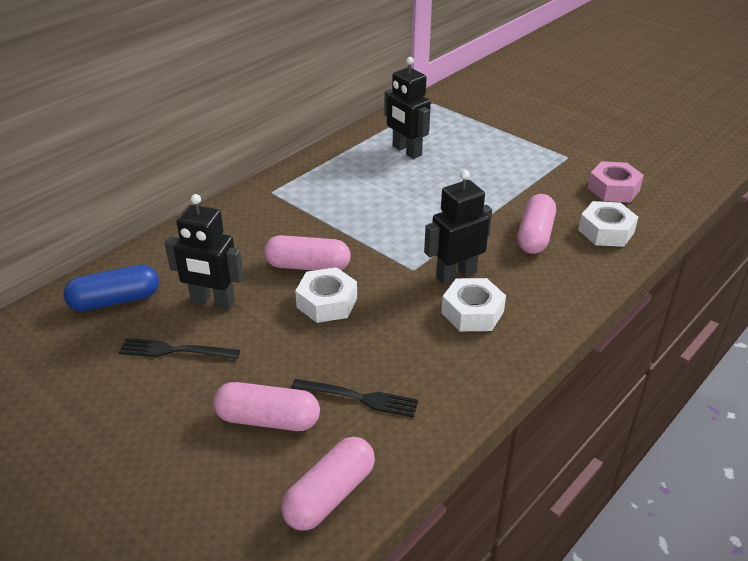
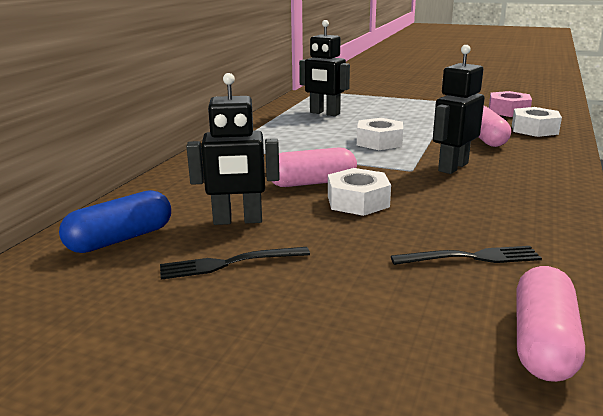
camera: 20 degrees left, 15 degrees down
(268, 419) = (396, 295): pink capsule -> none
(472, 312) = (496, 185): white nut -> white nut (379, 142)

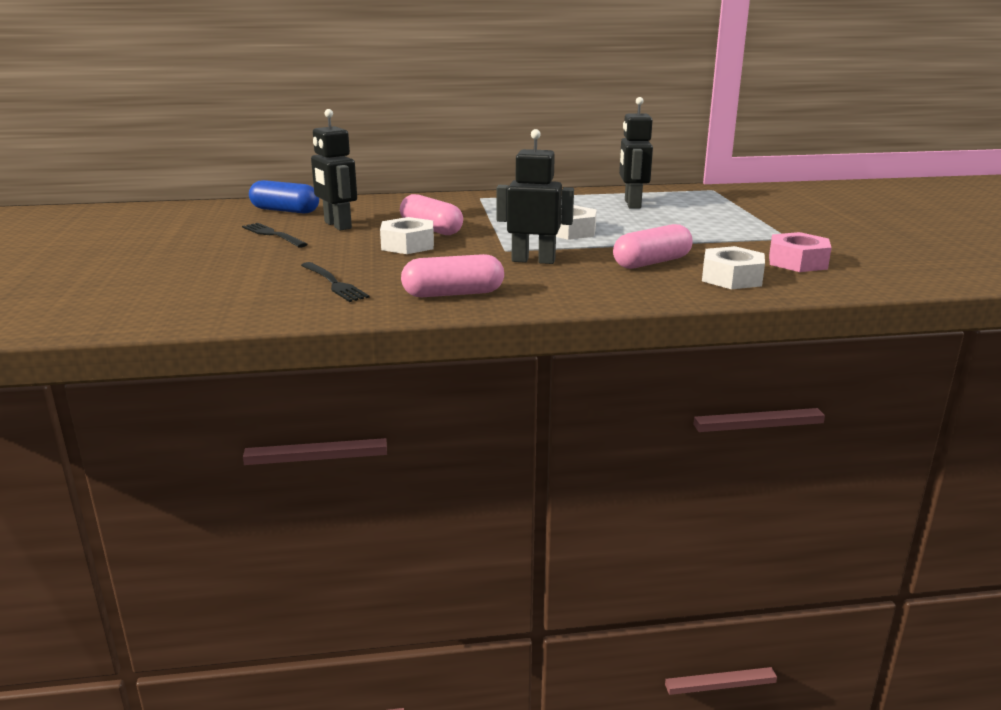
camera: 60 degrees right, 0 degrees up
(543, 342) = (224, 309): pink capsule -> pink capsule (453, 294)

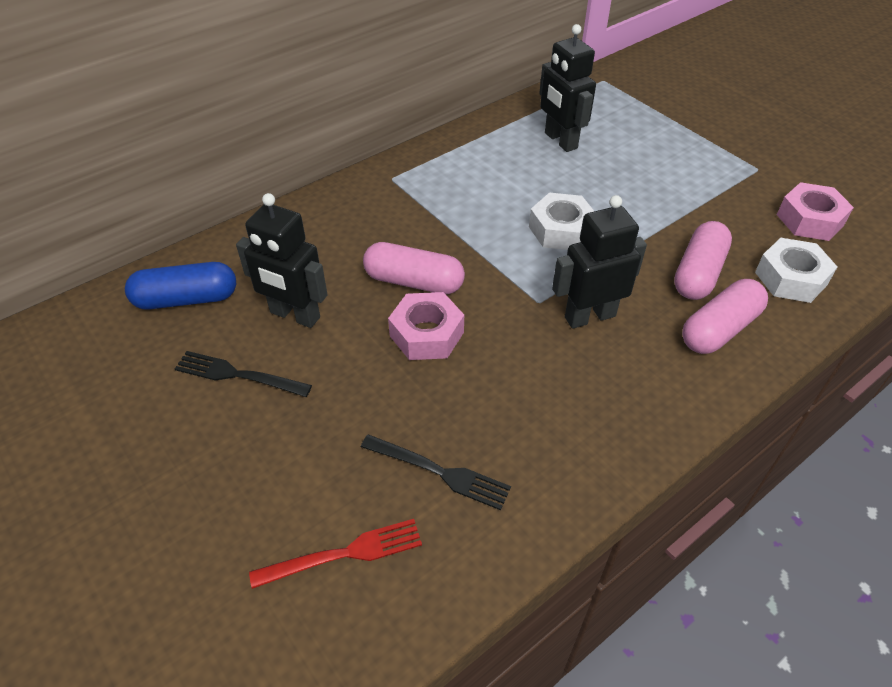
camera: 30 degrees left, 25 degrees up
(235, 292) = (345, 553): none -> red fork
(408, 245) = (426, 334): white nut -> pink nut
(453, 294) = (587, 434): pink capsule -> pink capsule (719, 329)

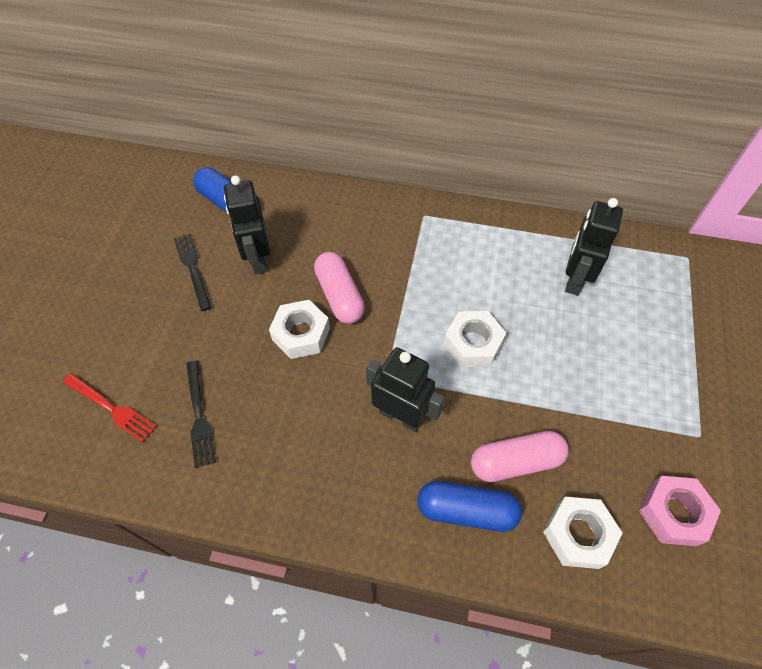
camera: 50 degrees right, 10 degrees up
(426, 334) = (301, 334): pink nut -> white nut
(719, 329) = (466, 511): pink capsule -> blue capsule

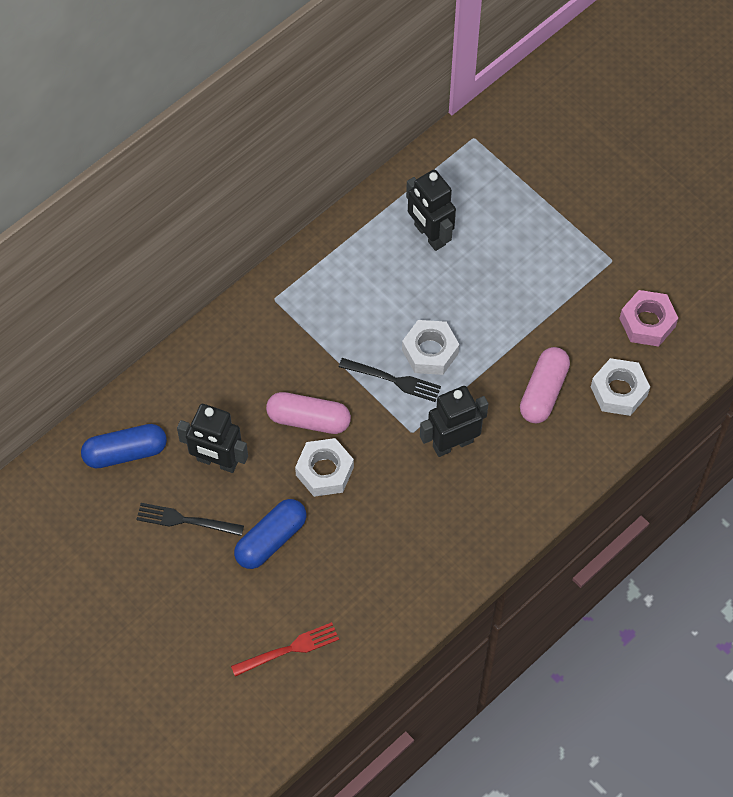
camera: 55 degrees left, 5 degrees up
(199, 417) = (346, 587): black fork -> black fork (394, 380)
(466, 511) = (554, 448): blue capsule -> blue capsule (271, 539)

